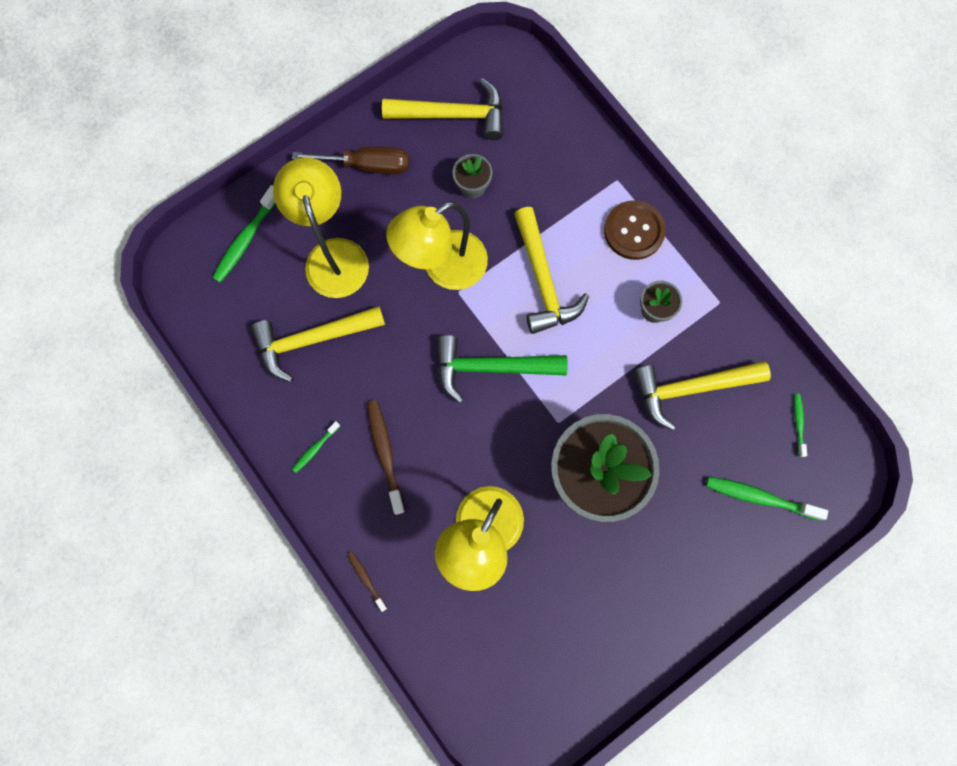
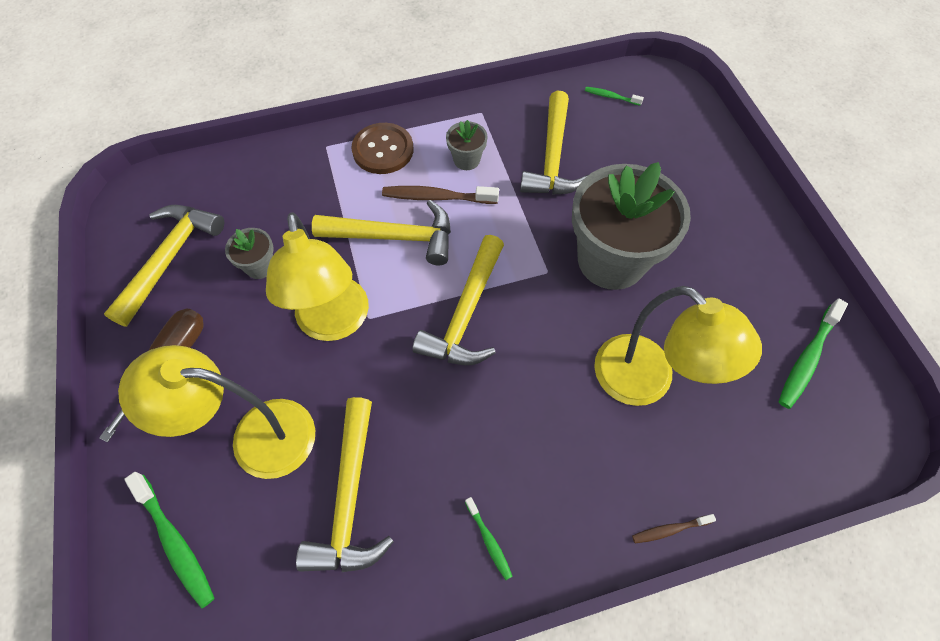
camera: 70 degrees left, 15 degrees down
(385, 453) = (523, 456): brown toothbrush -> brown toothbrush (436, 197)
(491, 367) = (466, 314): green hammer -> yellow hammer
(759, 497) = (669, 143): green toothbrush -> green toothbrush (807, 359)

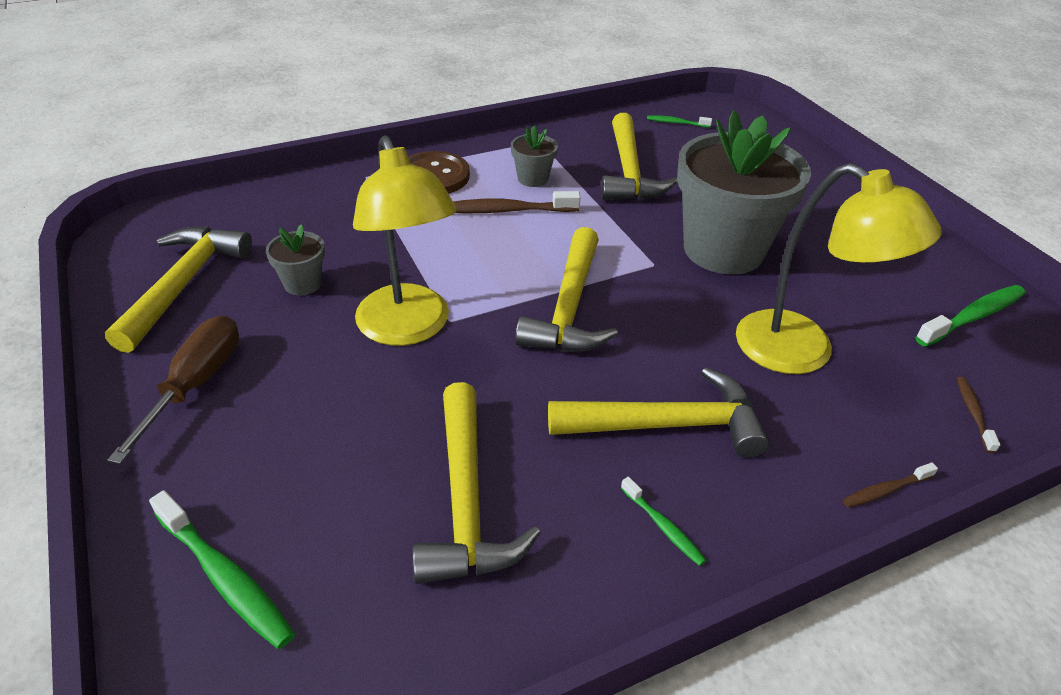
camera: 10 degrees left, 20 degrees down
(256, 437) = (325, 449): yellow lamp -> none
(395, 237) = (465, 247): yellow hammer -> yellow hammer (667, 424)
(768, 462) = (973, 413): none -> brown toothbrush
(807, 359) = (973, 316): green toothbrush -> green toothbrush turned 150 degrees counterclockwise

